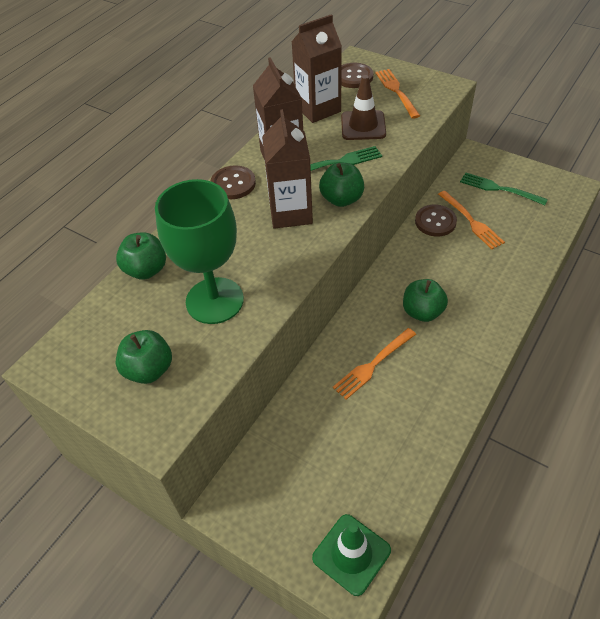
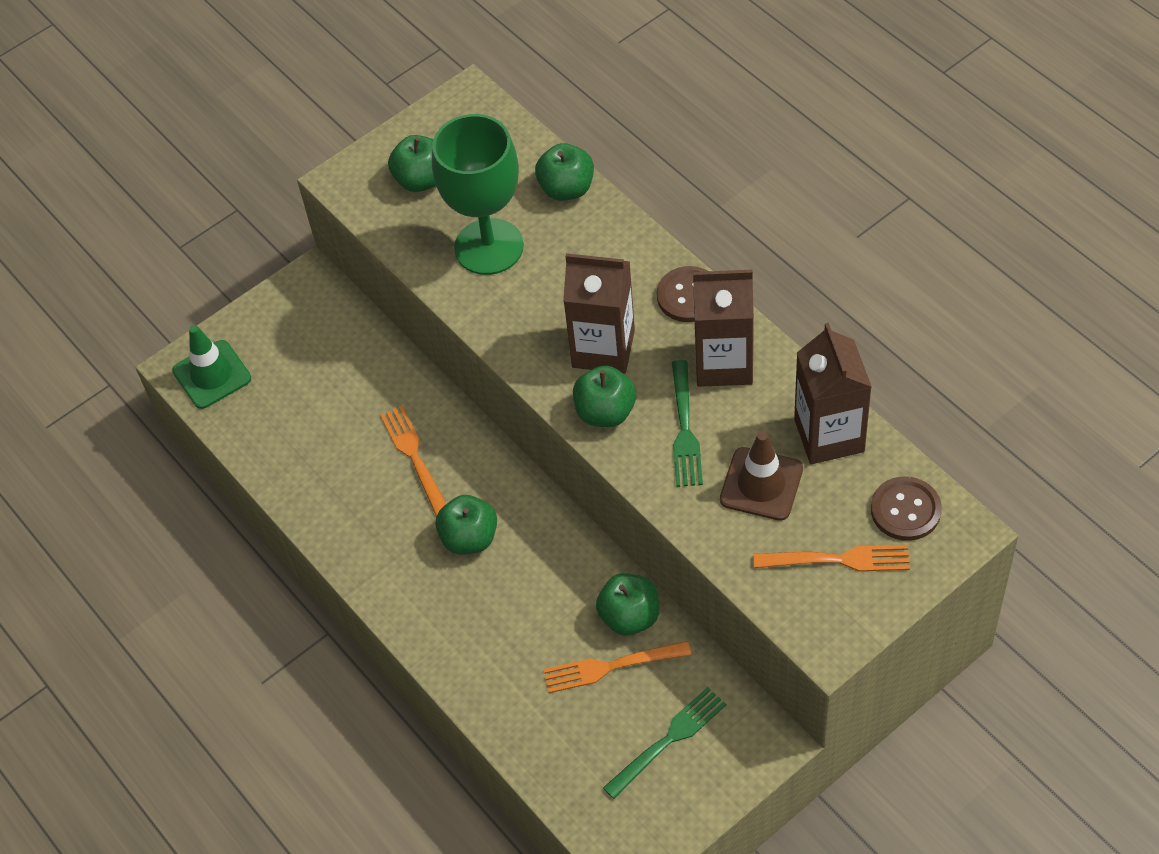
camera: 110 degrees right, 5 degrees up
(435, 222) = (629, 616): brown button -> green apple

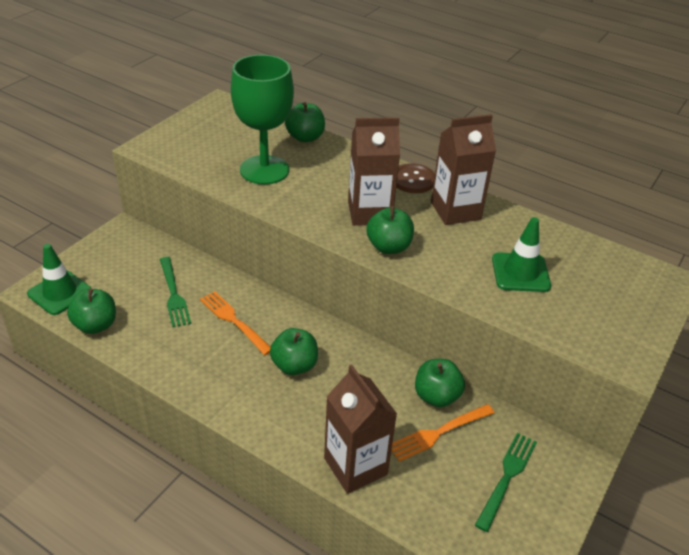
camera: 25 degrees left, 15 degrees down
(421, 180) = (203, 142): green apple -> green apple (96, 325)
(684, 429) = (449, 249): green fork -> green fork (173, 294)
(761, 484) = (520, 272): brown traffic cone -> green traffic cone
(829, 435) = (548, 239): brown carton -> brown carton (355, 466)
(838, 560) = (601, 308): orange fork -> none
(905, 510) = (625, 273): brown button -> none

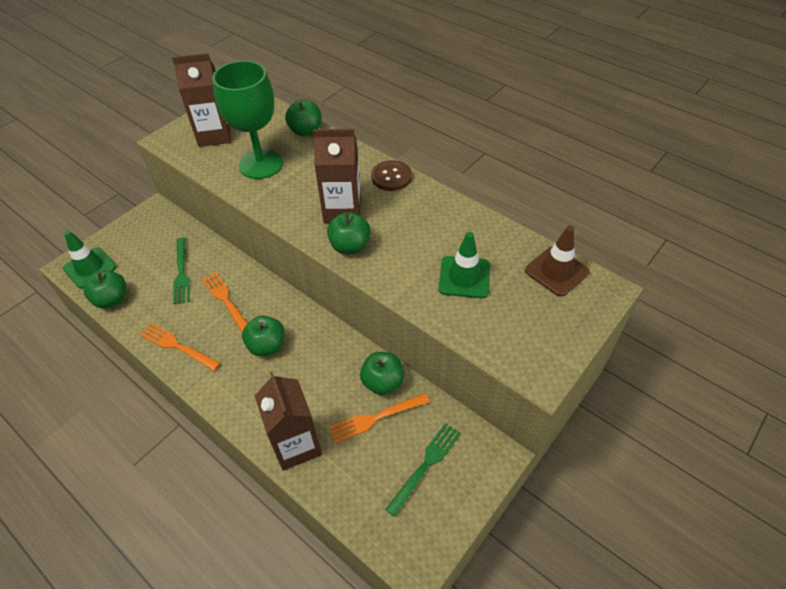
camera: 10 degrees right, 10 degrees up
(188, 371) = (177, 346): none -> orange fork
(455, 211) = (422, 210): brown carton -> brown carton (214, 135)
(614, 264) = (556, 271): none -> brown traffic cone

